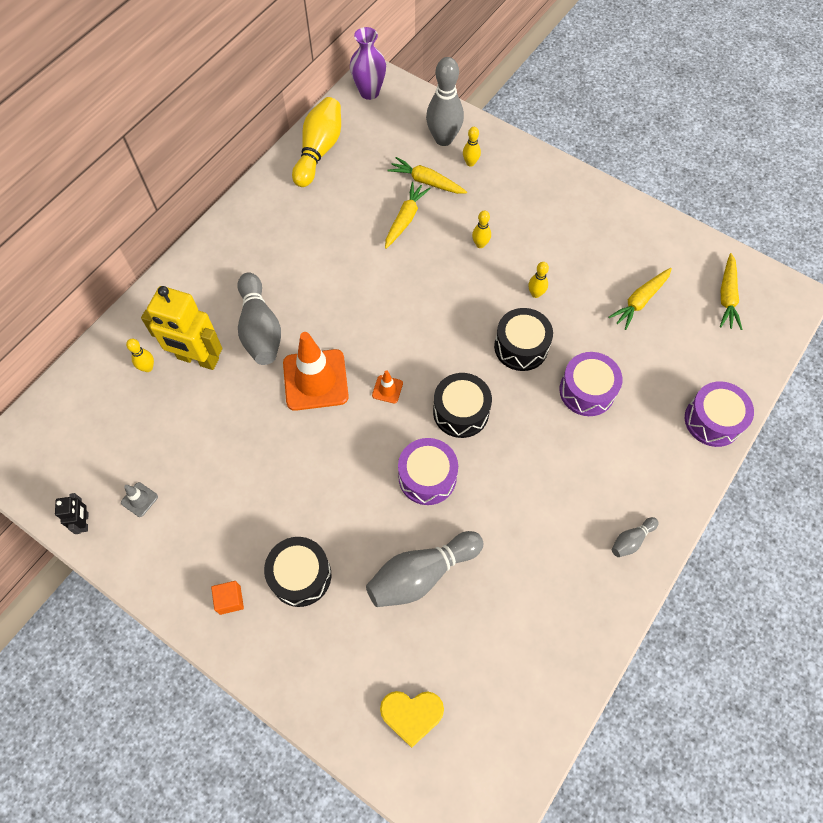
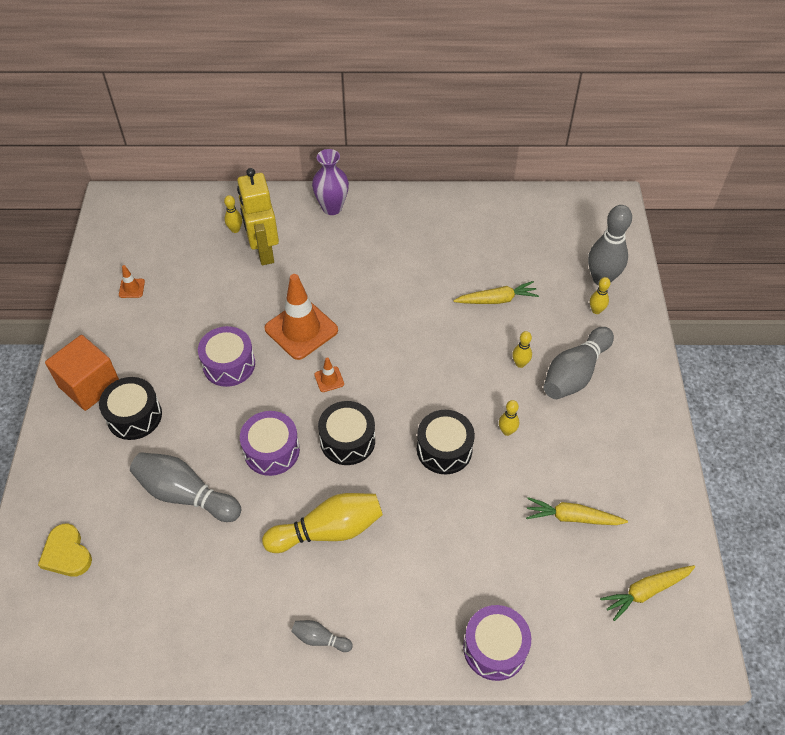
camera: 55 degrees right, 10 degrees down
(84, 522) = (96, 270): black robot -> none
(139, 499) = (132, 288): grey traffic cone -> orange traffic cone
(230, 600) = (89, 385): orange cube -> orange cube, size x2.16
(260, 329) = (317, 271): grey bowling pin -> grey bowling pin (575, 373)
(319, 151) = (508, 209): yellow bowling pin -> yellow bowling pin (328, 530)
(369, 92) = (597, 205): purple vase -> purple vase (332, 208)
(426, 182) = (547, 292): yellow carrot -> none
(587, 391) = (441, 524): purple drum -> purple drum (229, 364)

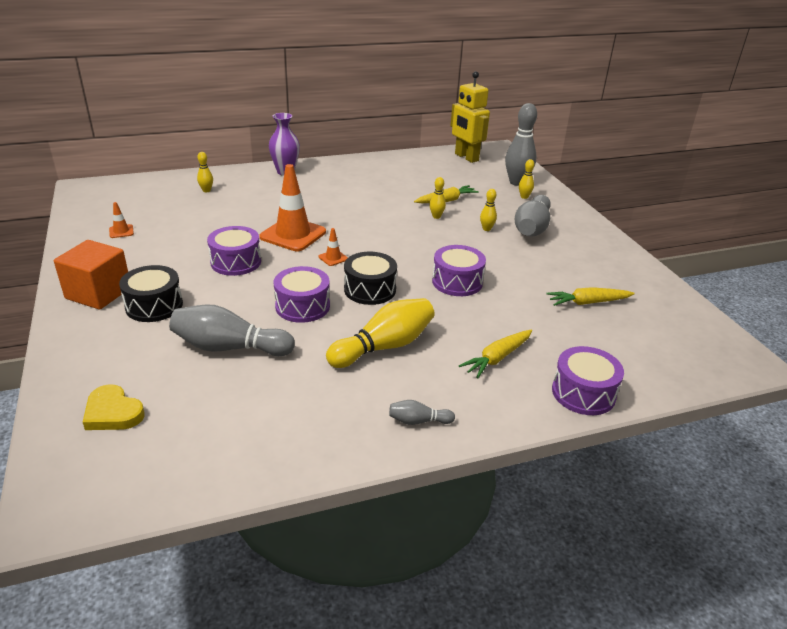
camera: 20 degrees left, 20 degrees down
(264, 252) = (238, 199): yellow robot -> yellow robot (466, 157)
(444, 449) = (457, 282): black drum -> purple drum
(507, 431) = (501, 264): yellow bowling pin -> yellow bowling pin (436, 216)
(645, 591) = (677, 334): yellow carrot -> yellow carrot (497, 358)

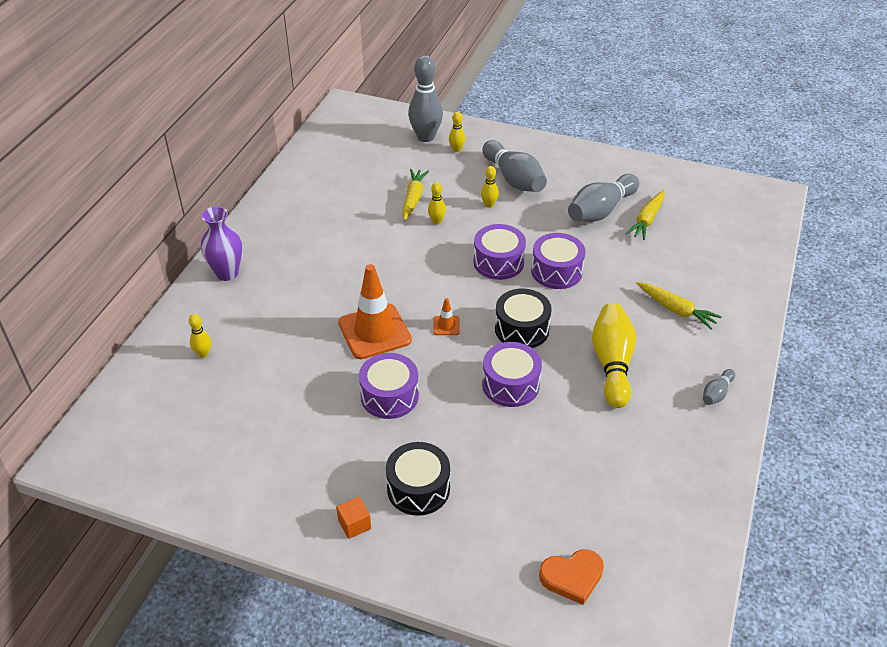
camera: 50 degrees left, 10 degrees up
(98, 293) = (354, 524): orange cube -> orange cube, size x0.46
(113, 412) = (572, 577): yellow heart -> orange heart
(121, 231) = (231, 462): orange traffic cone -> none
(230, 348) = (536, 461): grey bowling pin -> grey bowling pin (601, 210)
(466, 157) = (340, 136): yellow robot -> none
(497, 358) = (676, 310): yellow carrot -> yellow carrot turned 45 degrees counterclockwise
(583, 393) = (747, 292): purple drum -> purple drum (498, 262)

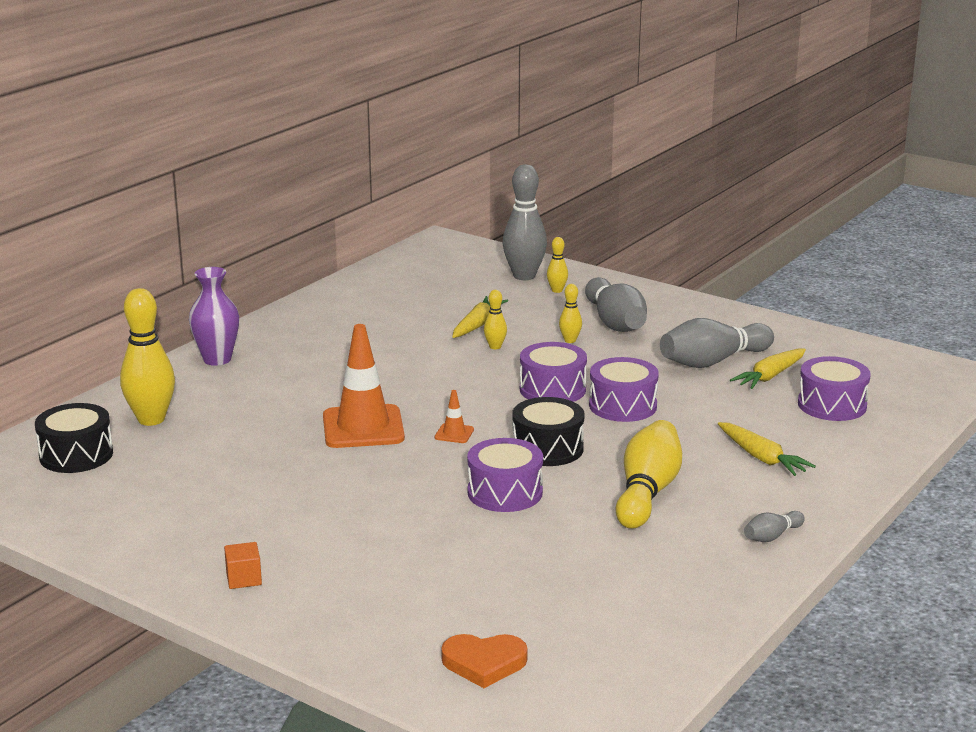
camera: 15 degrees right, 20 degrees down
(203, 354) = (151, 419): yellow bowling pin -> yellow bowling pin, size x2.08
(389, 396) = (349, 482): purple drum -> purple drum (832, 405)
(418, 488) = (338, 561): black drum -> black drum (76, 455)

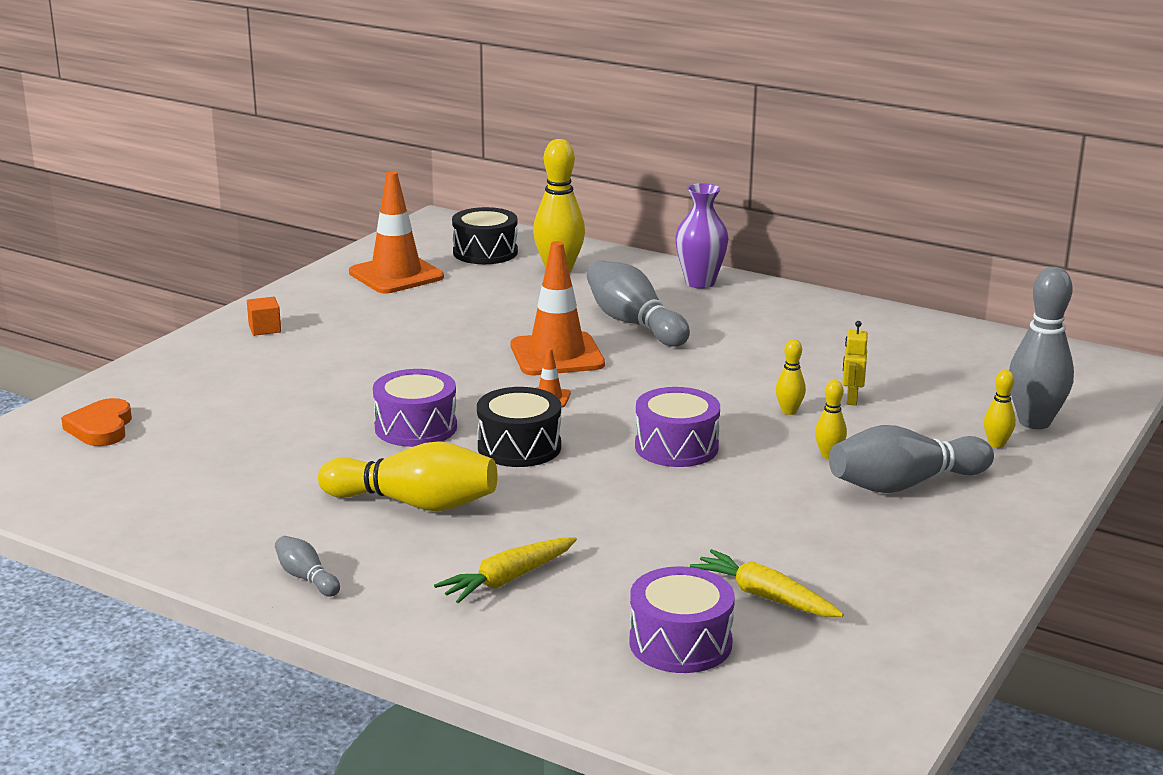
camera: 85 degrees right, 0 degrees up
(118, 504) = (396, 275): none -> orange traffic cone
(477, 325) = (851, 399): yellow carrot -> yellow robot
(622, 406) = (641, 490): purple drum -> none
(713, 361) = (801, 554): grey bowling pin -> grey bowling pin (634, 324)

